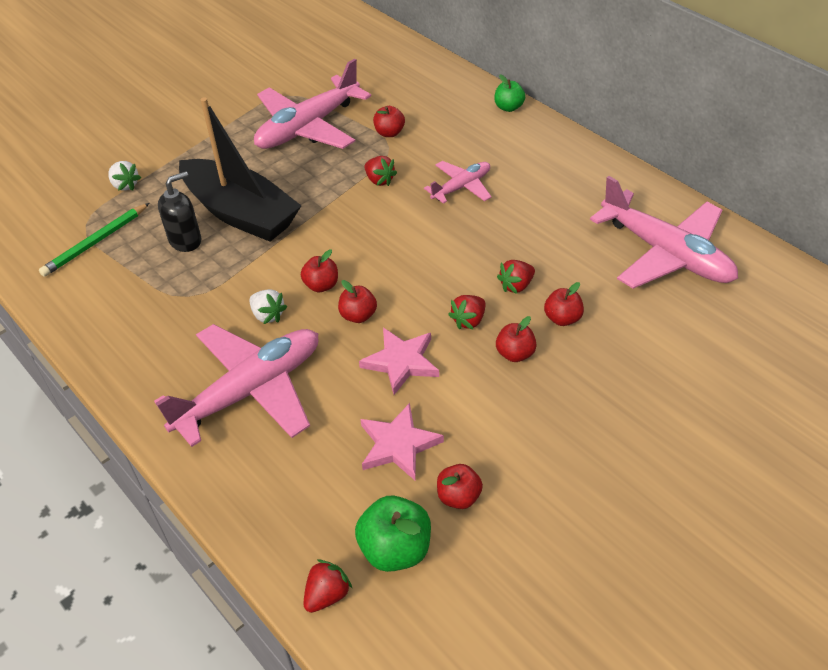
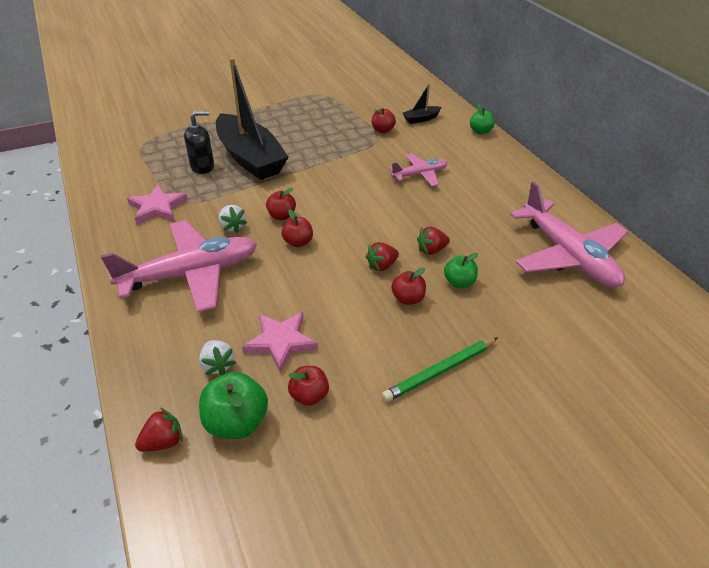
camera: 15 degrees right, 5 degrees down
(96, 242) = (143, 155): green pencil -> green pencil (440, 371)
(125, 185) = (183, 126): white strawberry -> white strawberry (218, 365)
(308, 127) = (326, 116): pink plane -> none
(379, 180) = (360, 158): red strawberry -> none
(401, 362) = (314, 282): pink star -> pink star (157, 207)
(429, 105) = (421, 119): none -> black boat
(562, 318) = (459, 282): red apple -> green apple

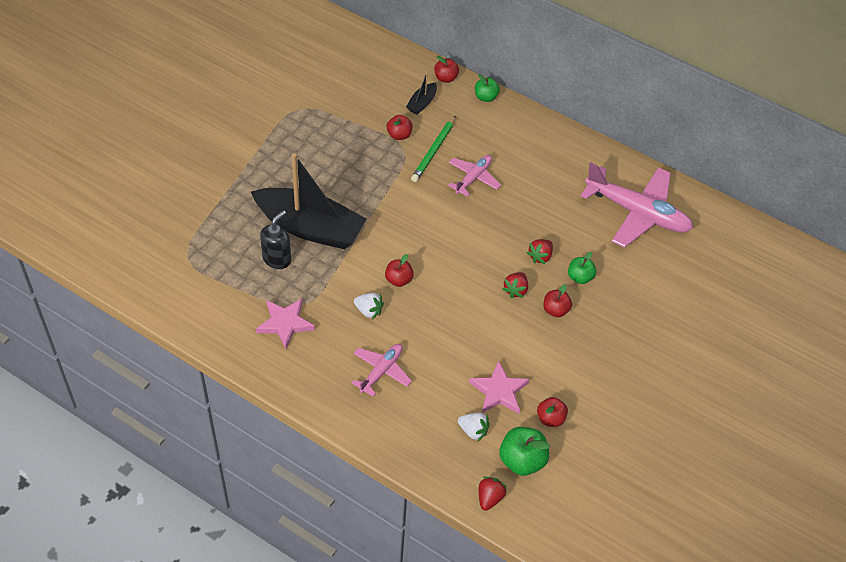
camera: 35 degrees left, 10 degrees up
(191, 274) = (381, 371): pink plane -> pink plane, size x0.53
(298, 242) = (435, 300): red apple -> red apple (445, 78)
(440, 371) = (616, 357): green pencil -> green pencil (434, 151)

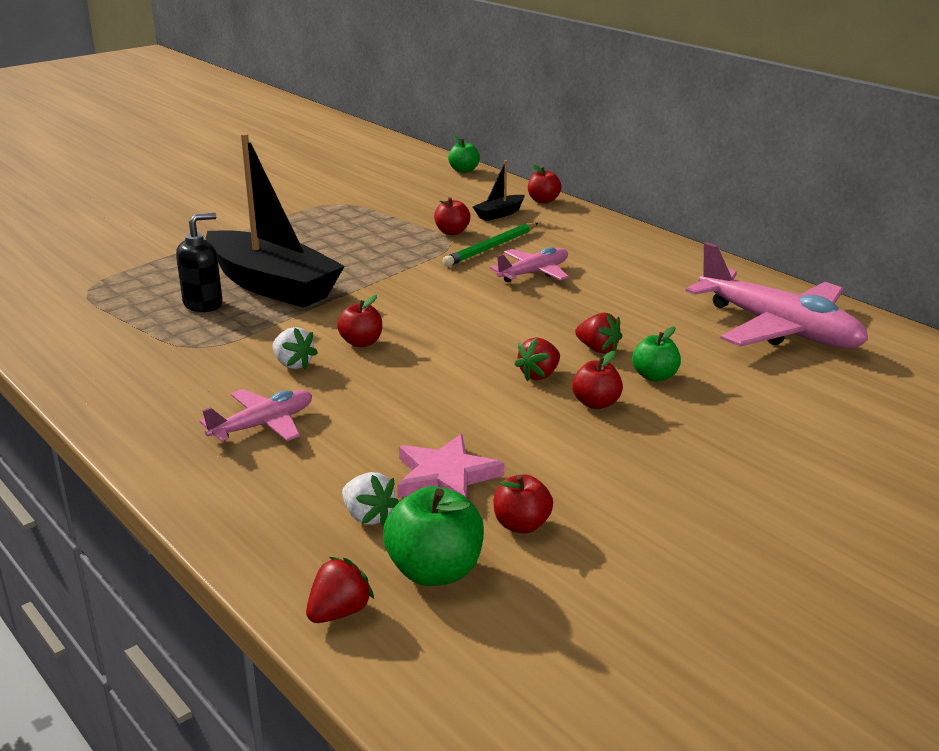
camera: 20 degrees right, 25 degrees down
(285, 323) = (160, 359): pink star -> none
(486, 97) = (589, 218): green apple -> green apple (463, 170)
(540, 256) = (598, 349): red strawberry -> red strawberry turned 105 degrees counterclockwise

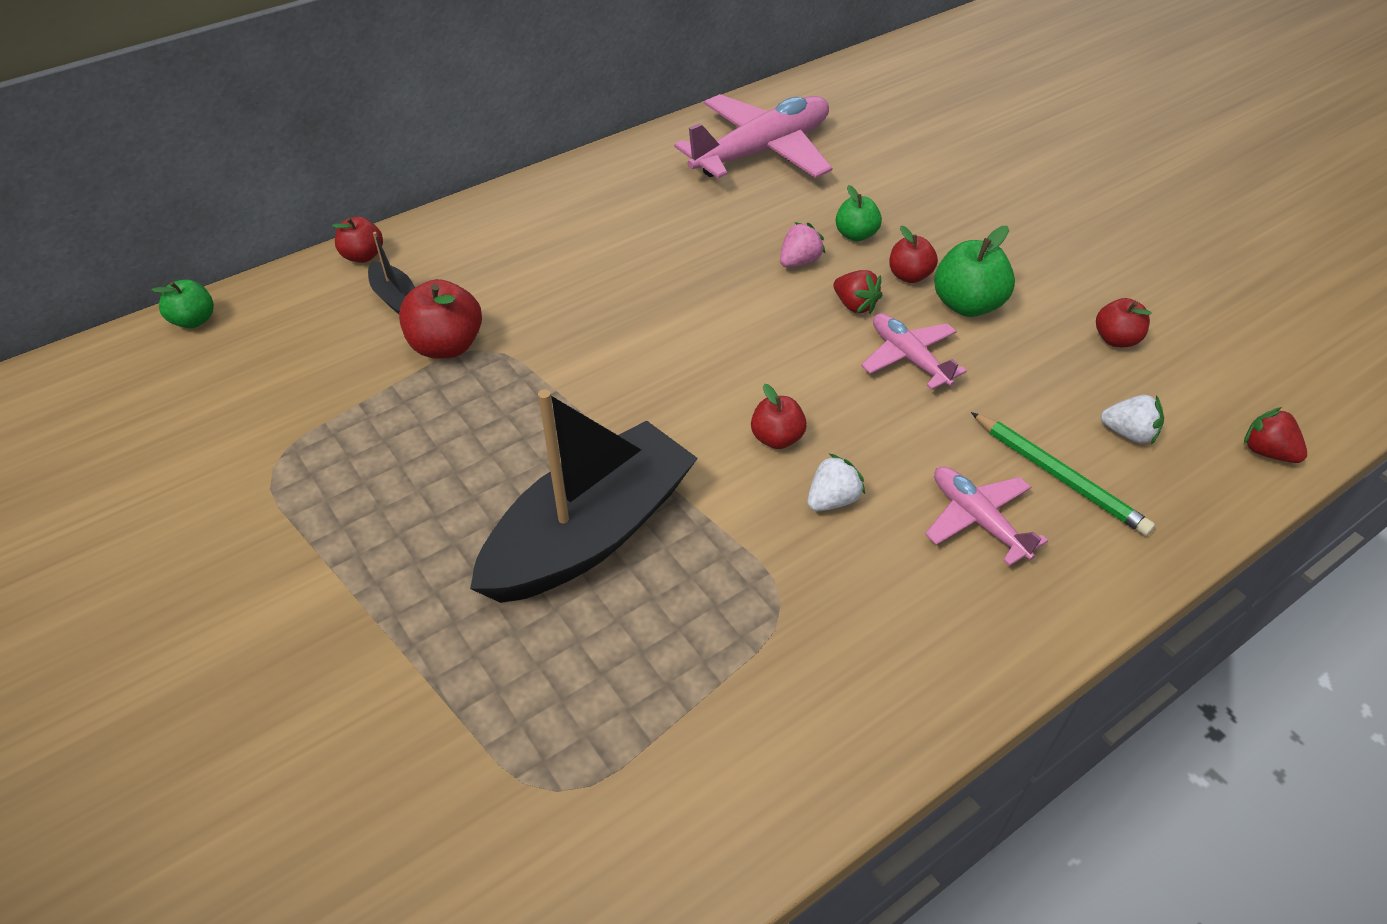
camera: 85 degrees left, 20 degrees up
(203, 304) = (643, 612): black soap dispenser -> none
(368, 516) = (1128, 433): white strawberry -> white strawberry turned 60 degrees clockwise
(435, 571) = (1194, 393): green apple -> green apple (967, 305)
(445, 476) = (1052, 380): pink star -> none
(452, 232) = (446, 346): red apple -> red apple, size x1.58
(491, 247) = (512, 314): green pencil -> green pencil (1059, 476)
(534, 273) = (601, 286): pink plane -> pink plane (908, 358)
(598, 349) = (799, 261): red strawberry -> pink strawberry

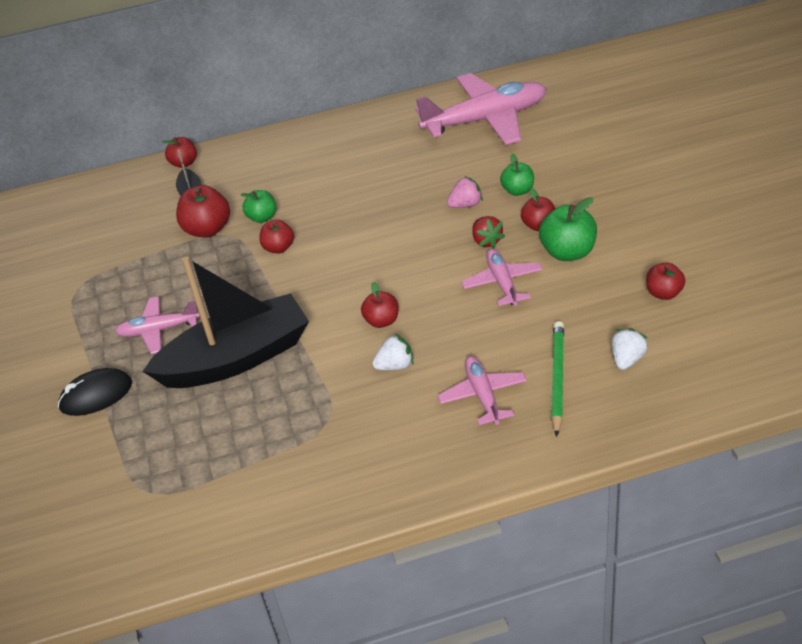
camera: 25 degrees right, 5 degrees down
(194, 320) = (70, 192): green apple -> green apple (262, 217)
(385, 640) = (96, 395): none -> black mouse
(441, 512) = (158, 330): none -> pink plane
(569, 357) = (279, 248): none -> red apple
(1059, 476) = (557, 378): green pencil -> green pencil turned 150 degrees counterclockwise
(1128, 433) = (627, 359): white strawberry -> white strawberry turned 105 degrees counterclockwise
(1266, 452) = (723, 389): red strawberry -> none

